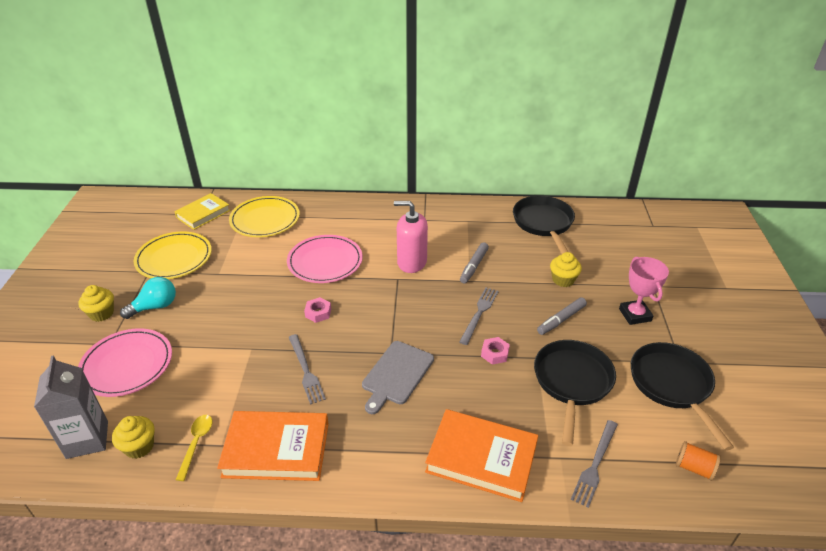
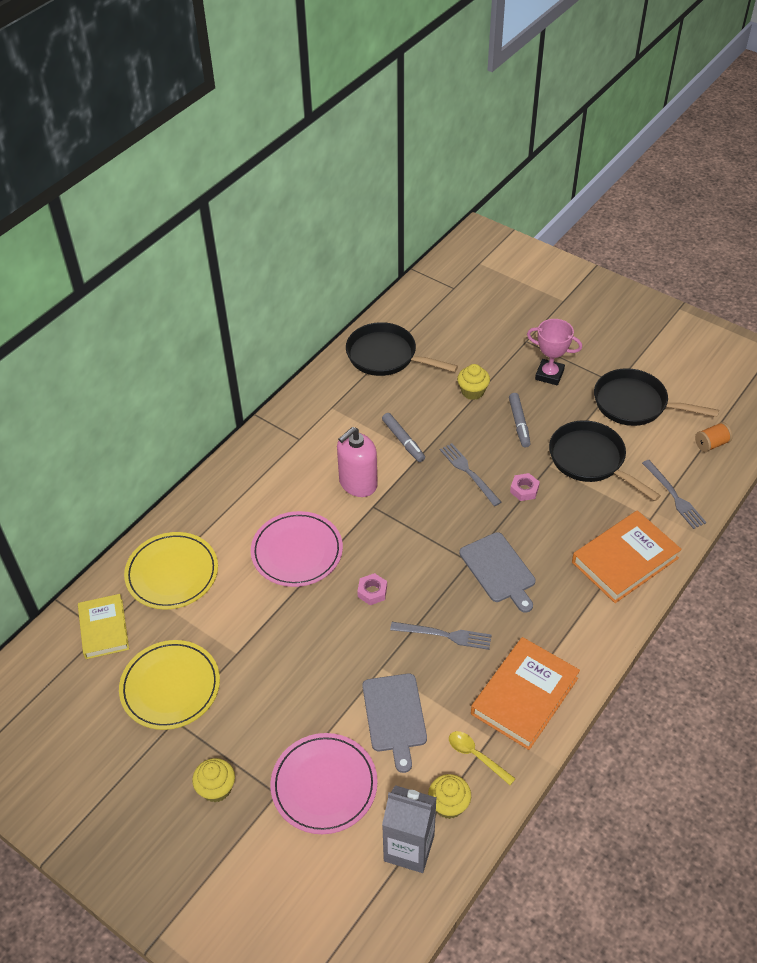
camera: 55 degrees left, 10 degrees up
(155, 307) = (246, 732): turquoise light bulb -> none
(209, 376) = (395, 716): none -> grey cutting board

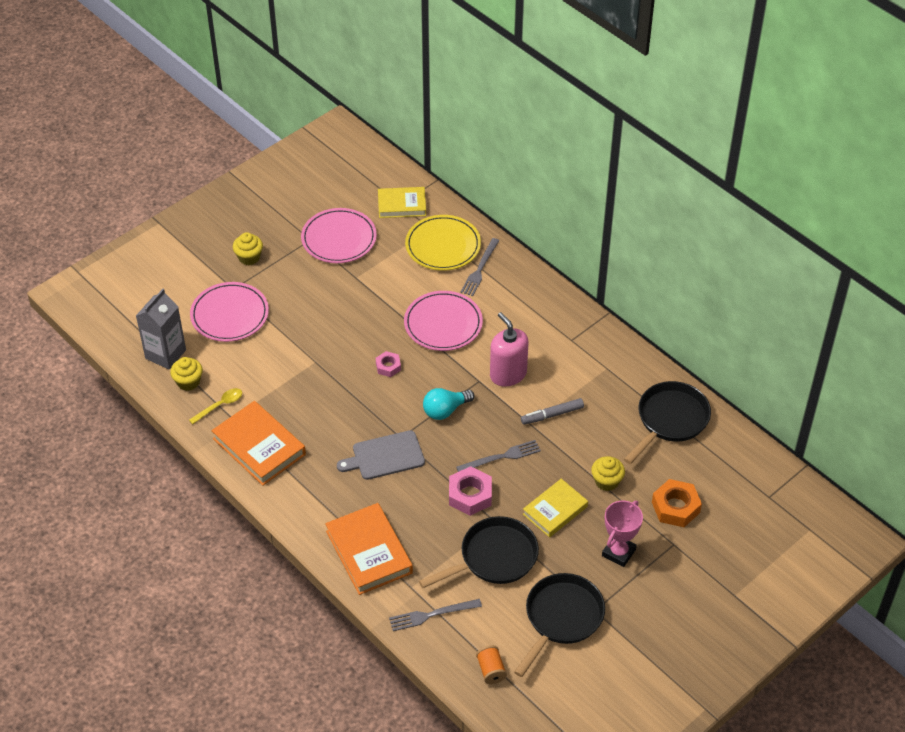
camera: 100 degrees right, 0 degrees up
(170, 687) = (339, 239): yellow plate -> pink plate
(395, 716) = (270, 363): grey cutting board -> none
(421, 528) = (445, 410): none -> turquoise light bulb
(444, 635) = (332, 406): grey fork -> grey fork (480, 269)
(486, 343) = (675, 507): none -> orange nut
(519, 423) = (555, 510): grey marker -> yellow book
(524, 490) = (470, 495): pink nut -> pink nut, size x1.70

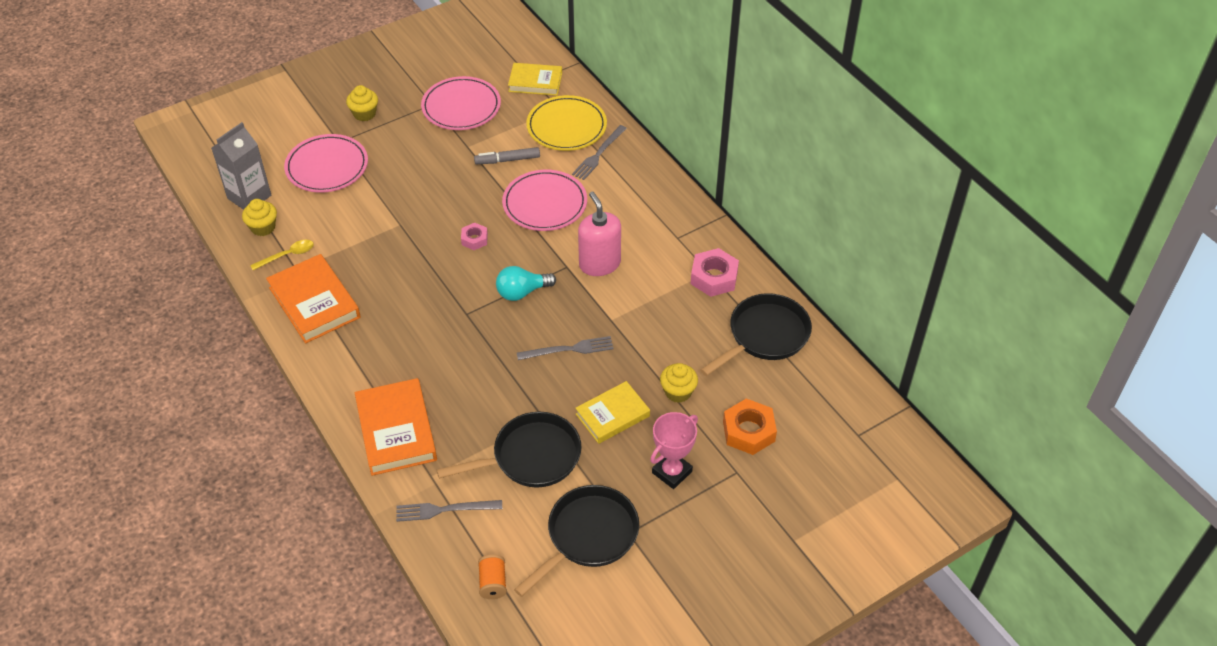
camera: 10 degrees right, 0 degrees up
(385, 456) = (444, 331): grey cutting board -> none
(470, 495) = (523, 385): pink nut -> pink nut (714, 277)
(552, 415) = (636, 312): grey marker -> grey marker (507, 160)

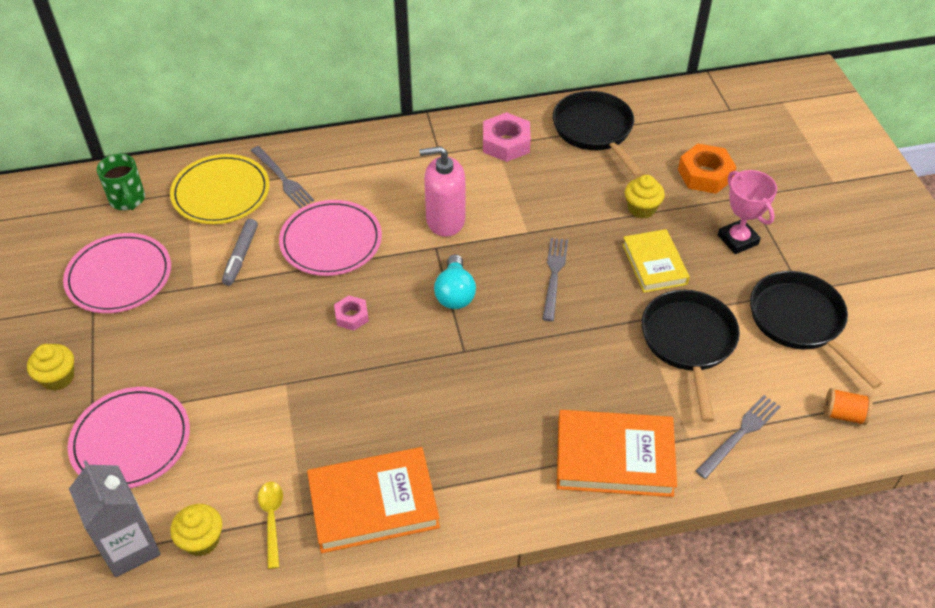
camera: 70 degrees left, 0 degrees up
(445, 510) = (739, 435): grey fork -> grey fork turned 150 degrees counterclockwise
(535, 82) = (128, 200): yellow book -> green mug

